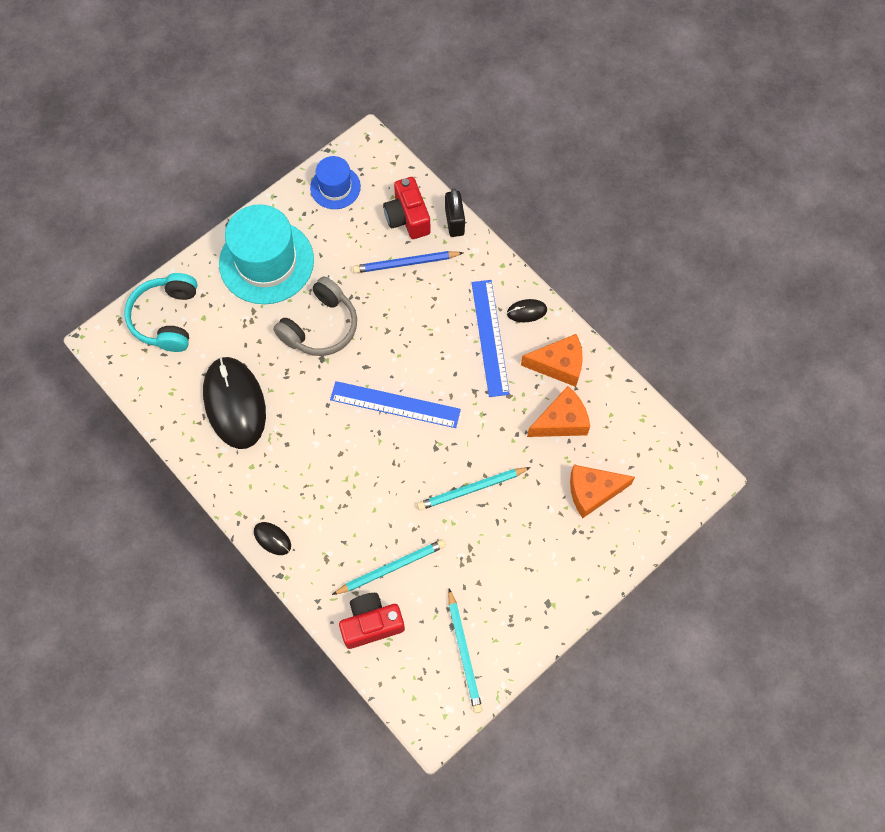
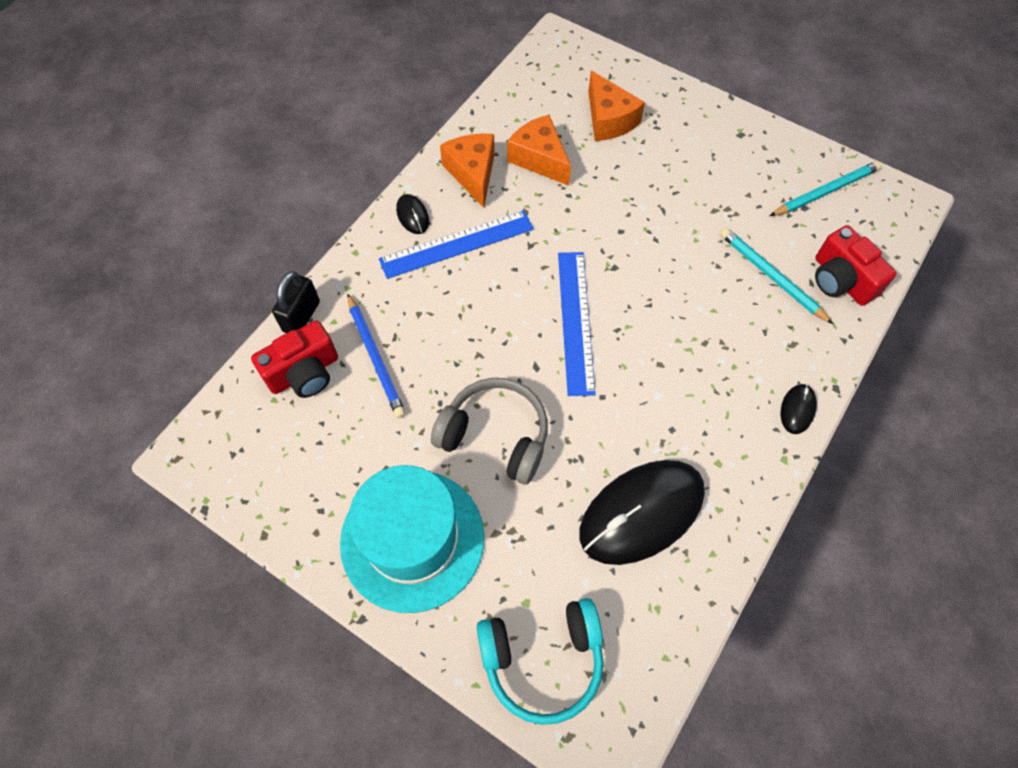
camera: 105 degrees left, 5 degrees down
(335, 187) = (269, 479): blue hat -> none
(454, 222) = (301, 316): black padlock -> black padlock turned 45 degrees counterclockwise
(471, 489) = (649, 222): turquoise pencil -> none

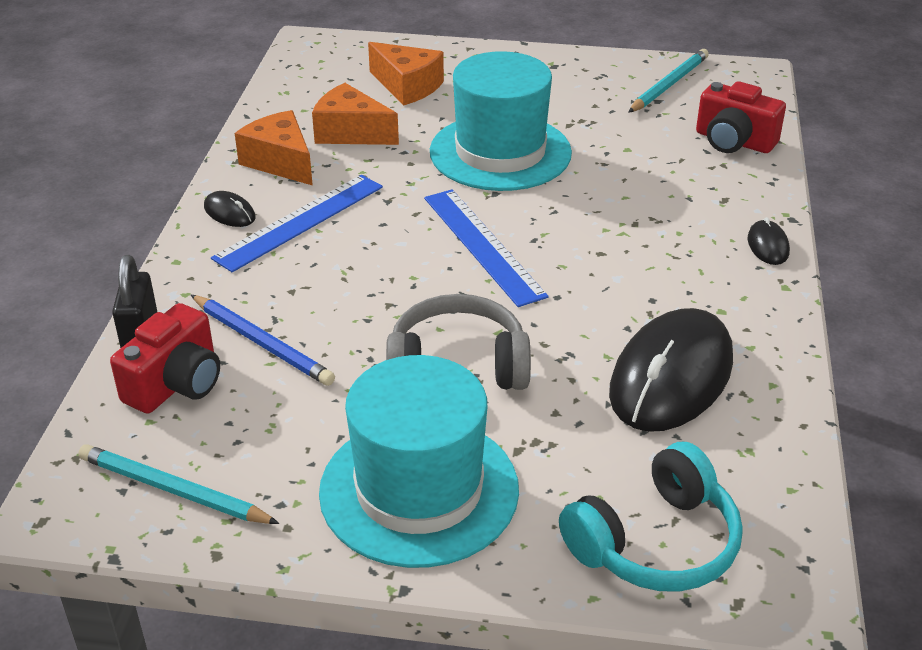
camera: 25 degrees left, 25 degrees down
(642, 223) = (500, 152): none -> turquoise hat
(772, 276) = (664, 156): turquoise pencil -> turquoise pencil (174, 490)

